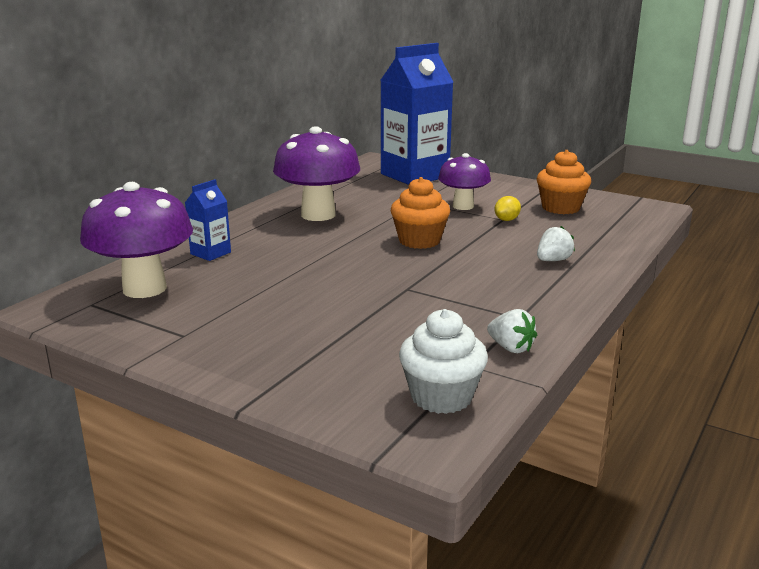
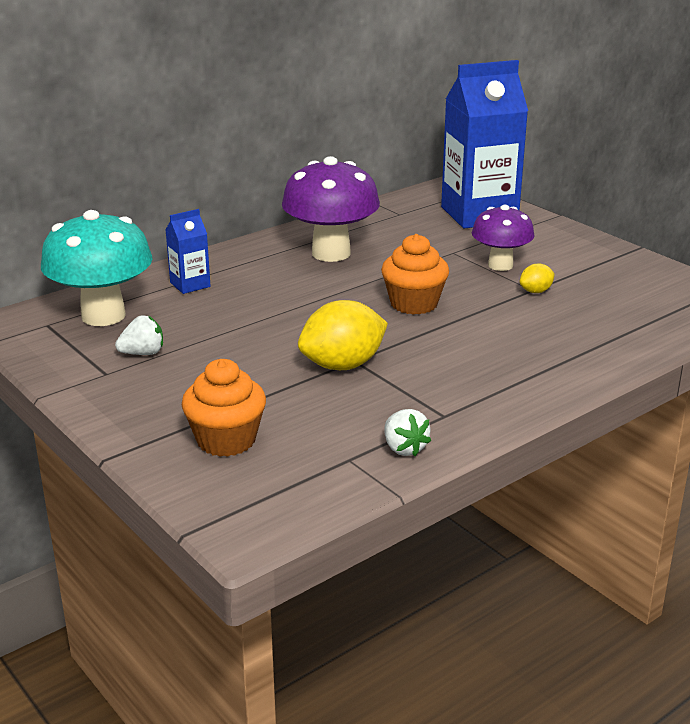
camera: 20 degrees right, 5 degrees up
(144, 288) = (103, 316): purple mushroom -> turquoise mushroom
(401, 294) = (342, 365): none -> yellow lemon
(441, 397) = (292, 486): white cupcake -> none
(553, 260) = (542, 353): white strawberry -> white strawberry (143, 353)
(561, 208) = (615, 284): orange cupcake -> orange cupcake (226, 440)

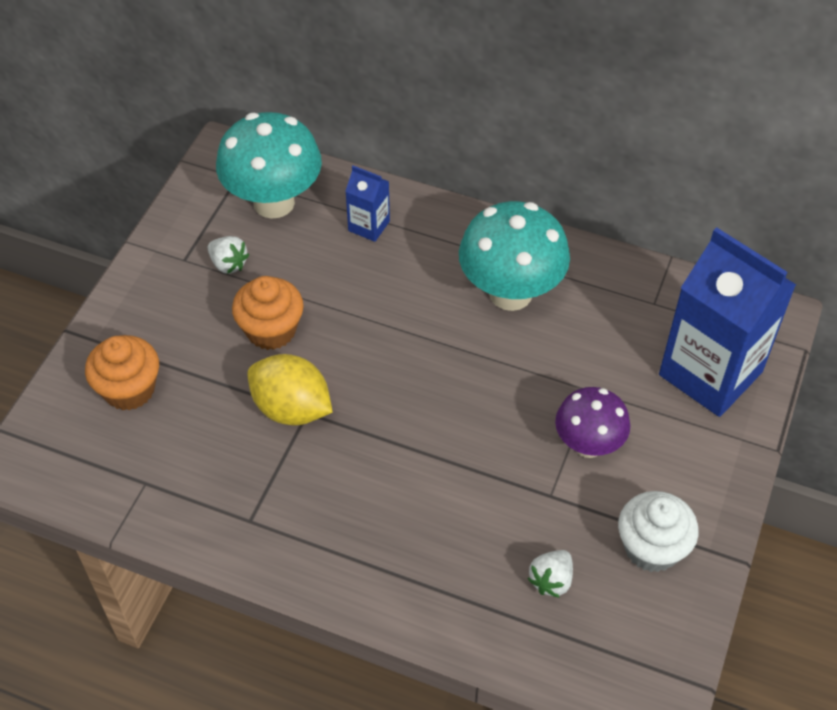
camera: 60 degrees right, 25 degrees up
(331, 253) = (510, 293): purple mushroom -> turquoise mushroom
(404, 448) = (180, 514): white strawberry -> white strawberry (551, 580)
(414, 304) = (446, 408): orange cupcake -> orange cupcake (271, 330)
(535, 291) = (546, 500): yellow lemon -> none
(607, 269) = (651, 547): none -> white cupcake

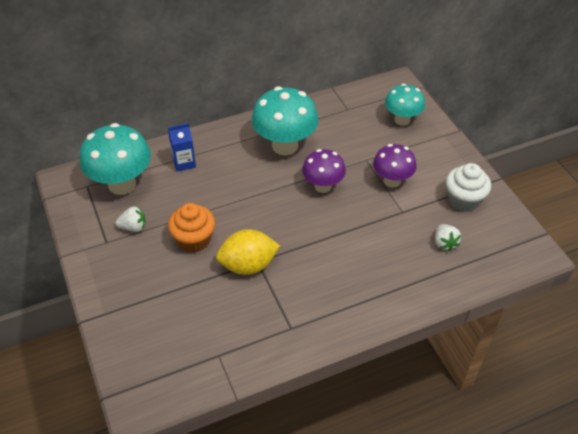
camera: 45 degrees left, 5 degrees down
(129, 389) = (154, 321): orange cupcake -> none
(492, 382) = (323, 186): none -> purple mushroom
(710, 373) = (402, 120): blue carton -> turquoise mushroom

